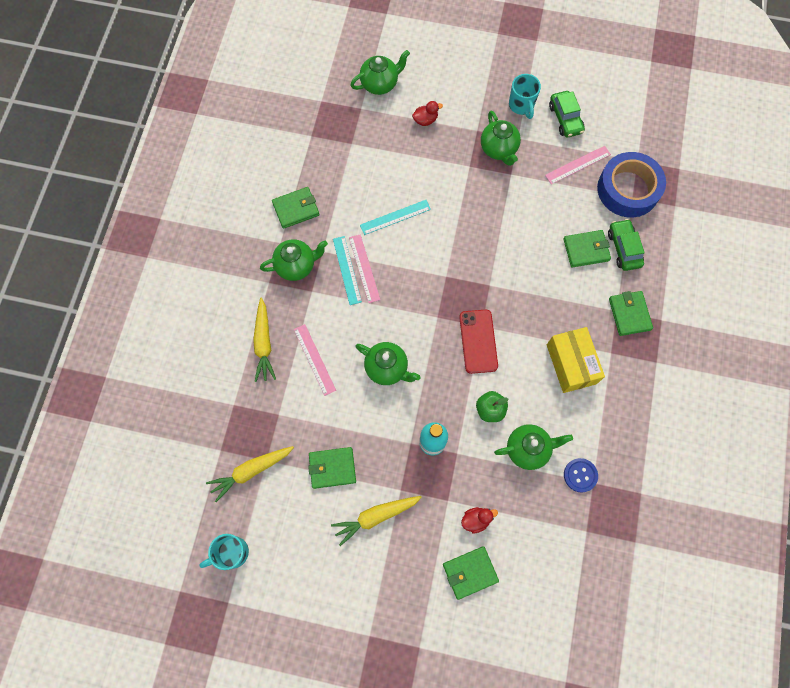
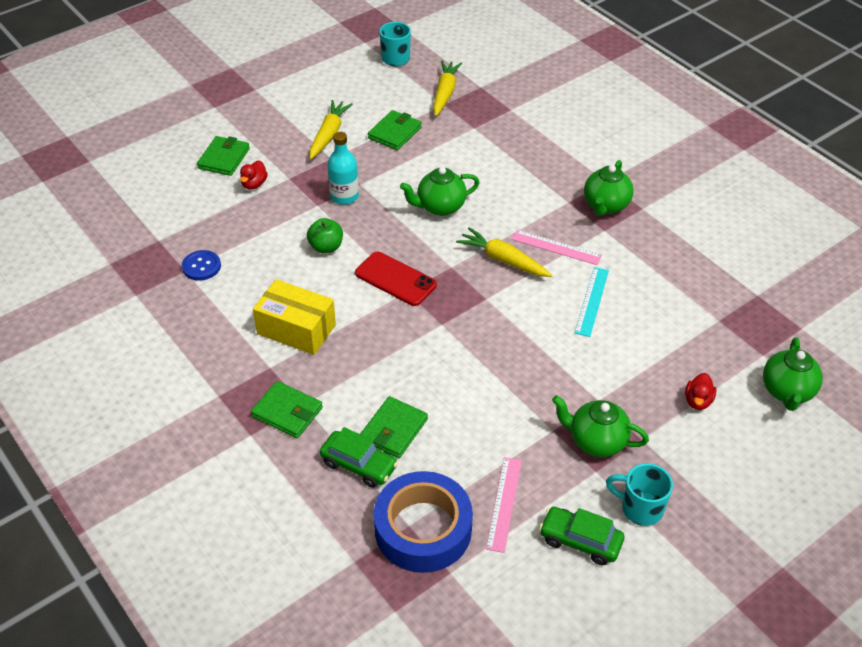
camera: 130 degrees right, 25 degrees down
(264, 343) = (547, 150): yellow carrot -> yellow carrot (503, 260)
(296, 209) = (671, 237): green wallet -> none
(314, 359) = (499, 170): pink ruler -> none
(347, 270) = (566, 235): turquoise ruler -> none
(528, 449) = (264, 249): green teapot -> none

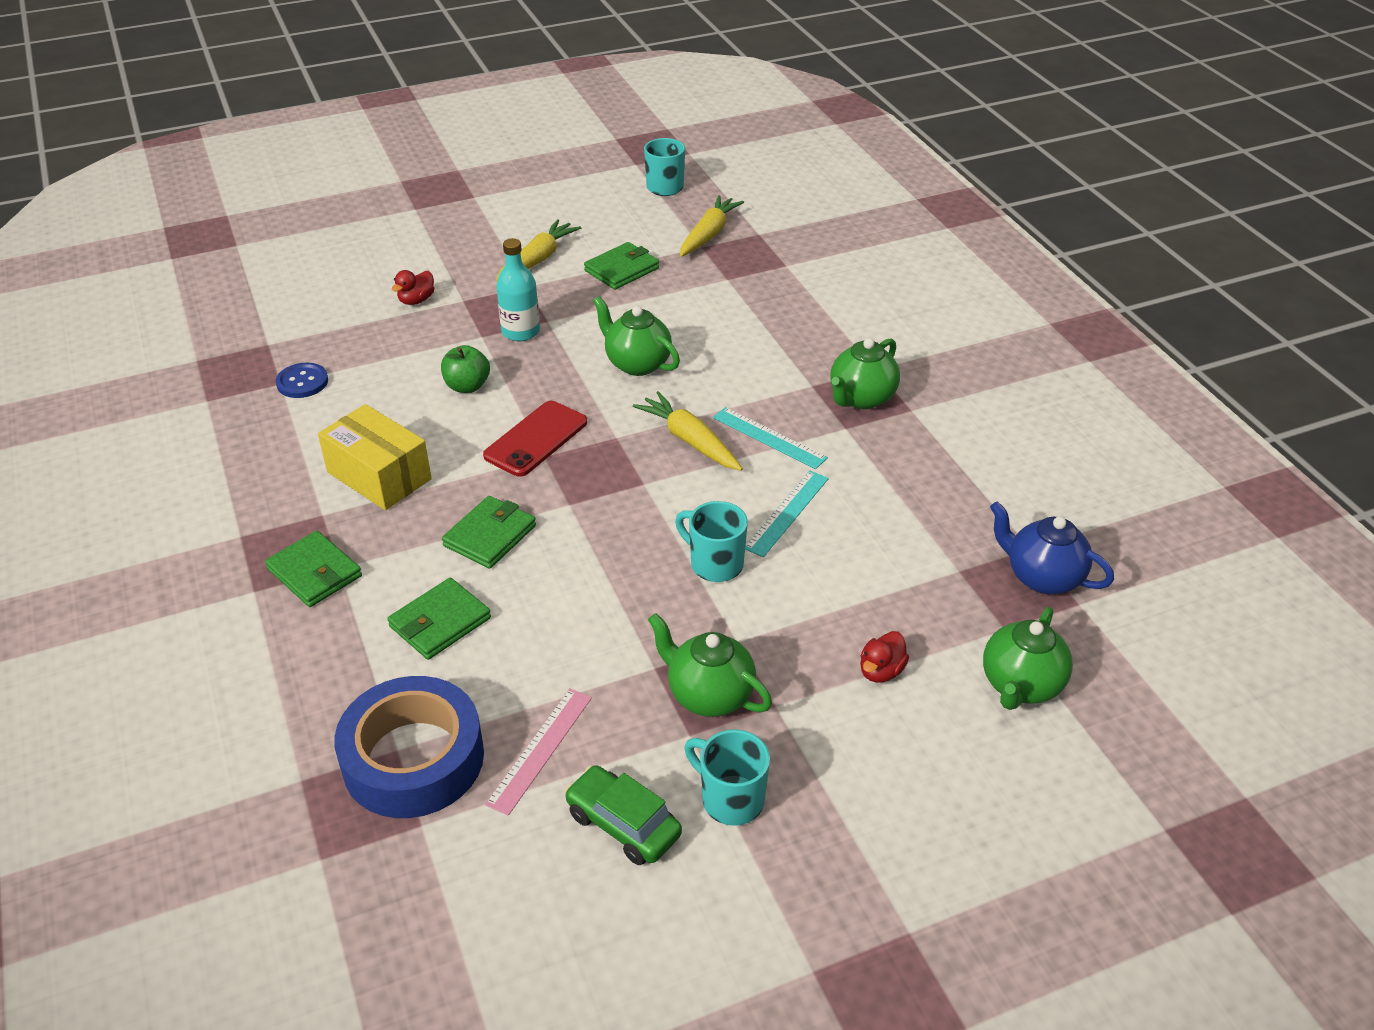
camera: 15 degrees right, 5 degrees down
(224, 158) = (395, 266): green wallet -> green wallet (490, 536)
(359, 465) = (371, 657): green car -> none
(395, 279) = (536, 439): red phone -> red phone turned 75 degrees clockwise
(440, 207) = (637, 364): green teapot -> green teapot turned 45 degrees clockwise
(556, 247) = (769, 437): pink ruler -> turquoise ruler
(560, 348) = (715, 564): none -> turquoise mug
(772, 314) = (1042, 577): none -> blue teapot

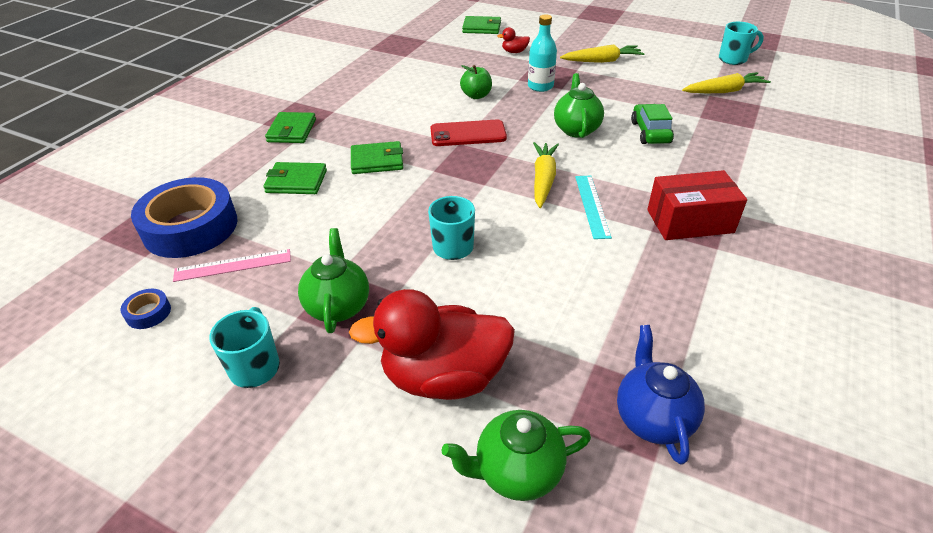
camera: 50 degrees right, 0 degrees up
(302, 382) = (414, 60): blue button -> none
(379, 475) = (379, 110): yellow box -> none
(542, 858) = (148, 313): none -> blue tape
(622, 269) = (641, 84): green wallet -> green wallet (481, 28)
(623, 824) = (198, 330): green car -> green car (650, 132)
(787, 513) = (537, 249): turquoise ruler -> none
(861, 398) = (689, 221): green teapot -> red box
(881, 671) = (443, 377): red duck -> red duck, size x2.44

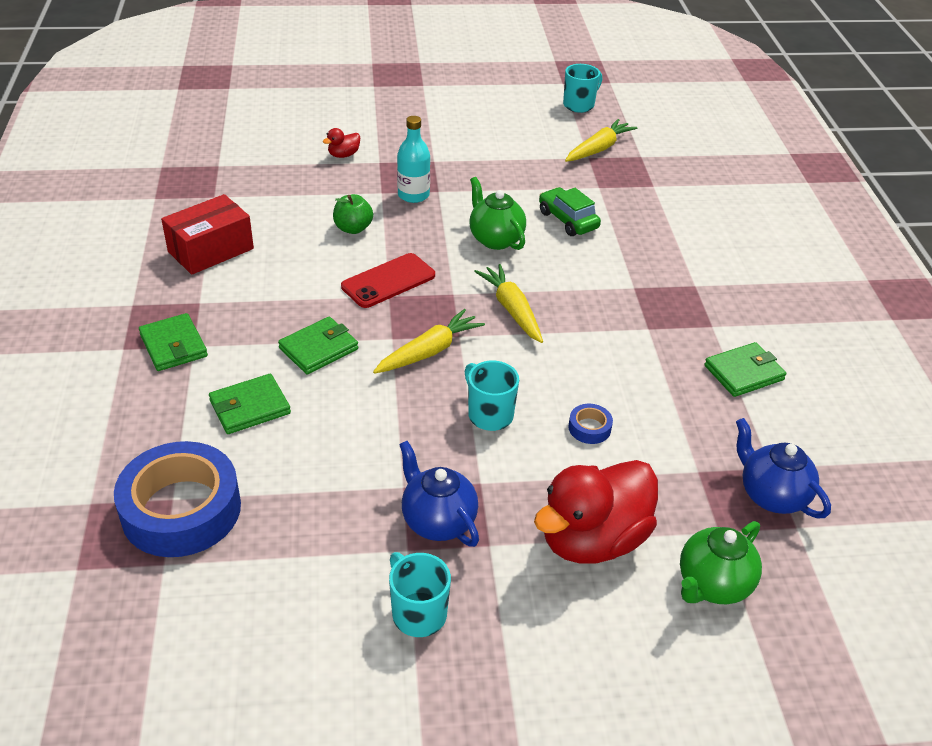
camera: 35 degrees left, 0 degrees up
(148, 313) = (244, 618): blue tape -> blue tape (589, 428)
(233, 265) = (282, 529): pink ruler -> none
(338, 306) = (438, 521): green teapot -> blue teapot
(481, 28) = (272, 129): green wallet -> green wallet (744, 373)
(592, 206) = (579, 322): turquoise ruler -> none
(602, 61) = (451, 142): yellow carrot -> yellow carrot (429, 351)
(689, 221) = (672, 307): red box -> red box (210, 250)

